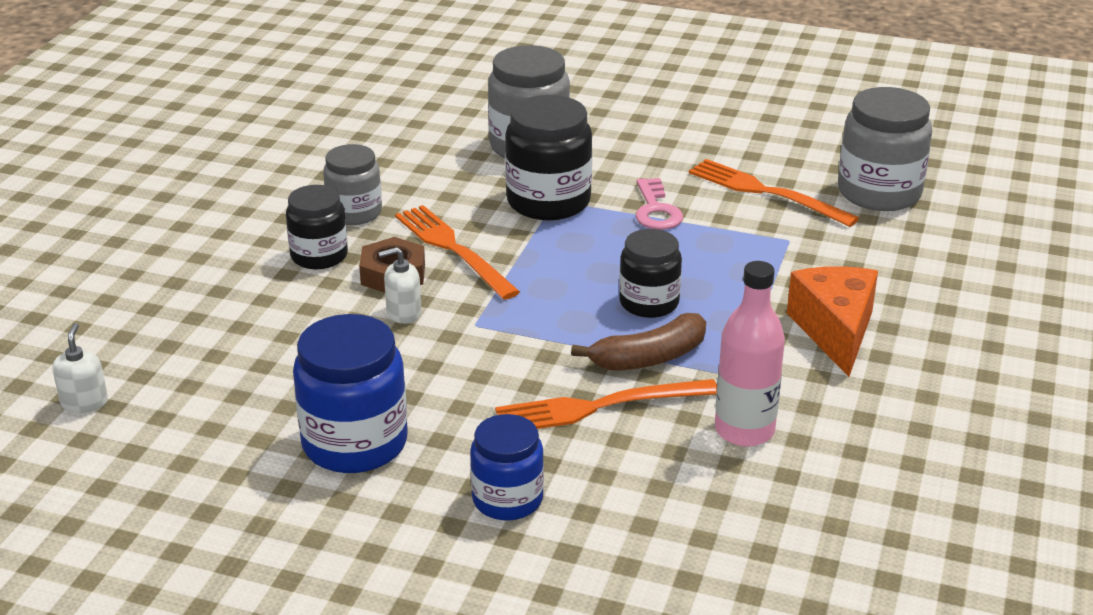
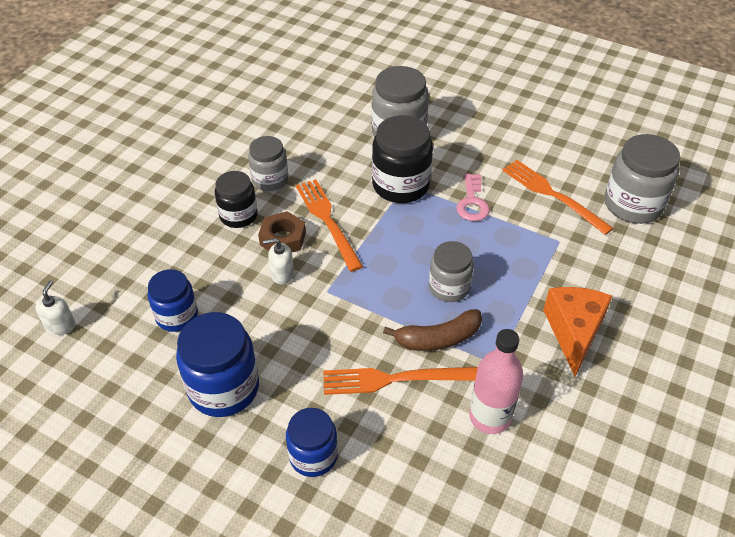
camera: 10 degrees right, 15 degrees up
(260, 373) = (177, 316): none -> blue jar
(649, 303) = (449, 287): black jar -> grey jar

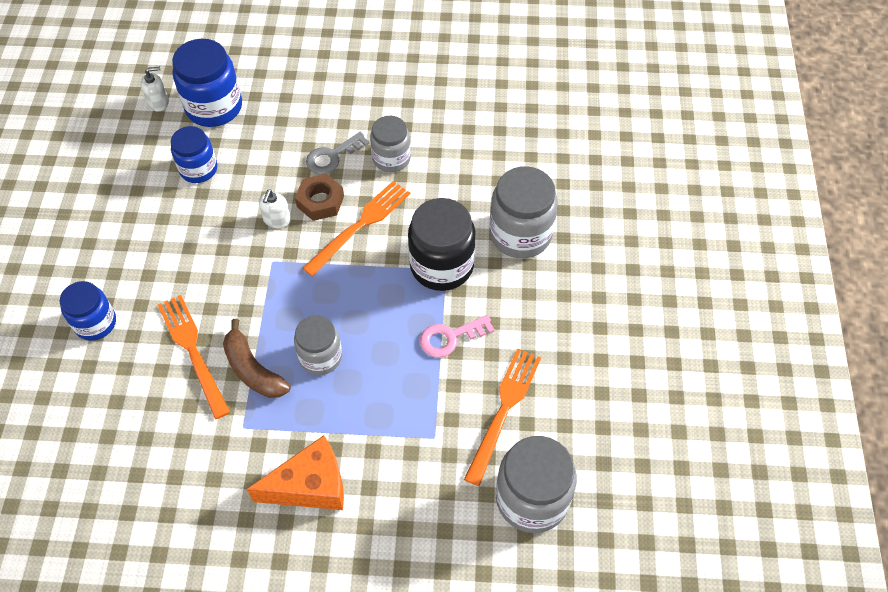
camera: 65 degrees right, 10 degrees up
(224, 388) = (138, 234): blue jar -> blue jar (214, 107)
(238, 215) = (332, 156): black jar -> grey key
(282, 274) = (277, 219): white soap dispenser -> white soap dispenser turned 135 degrees counterclockwise
(490, 417) = (180, 441): pink bottle -> none

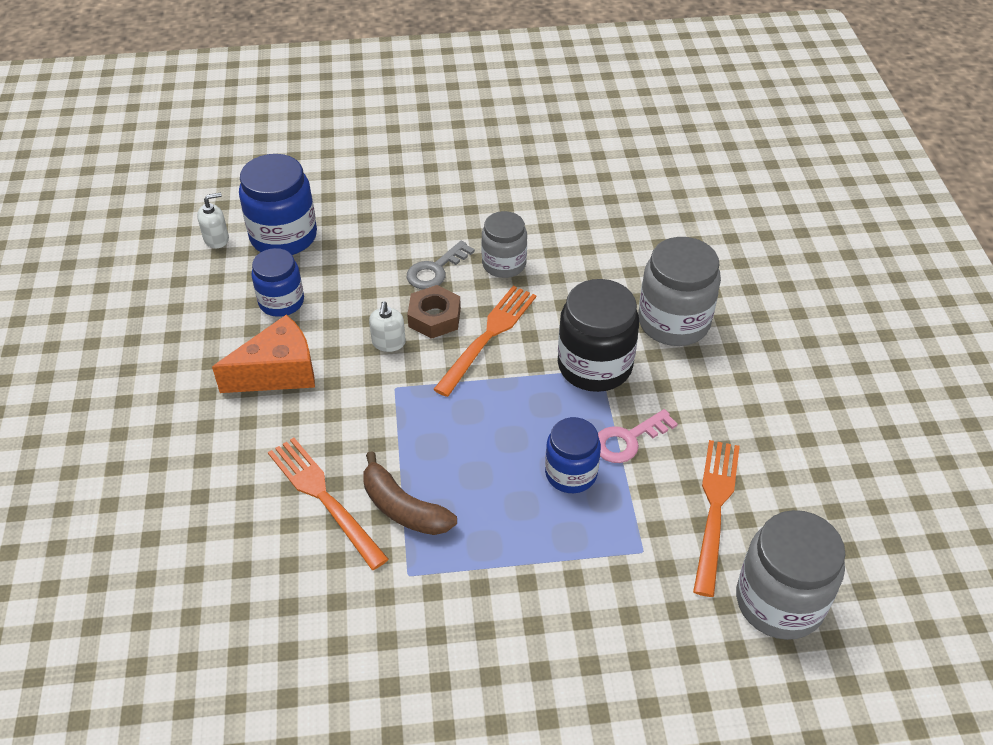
camera: 10 degrees left, 10 degrees down
(95, 323) = (195, 484): blue jar -> blue jar (571, 473)
(310, 486) = (510, 629): orange cheese -> orange cheese (278, 372)
(320, 357) = (481, 482): grey jar -> none

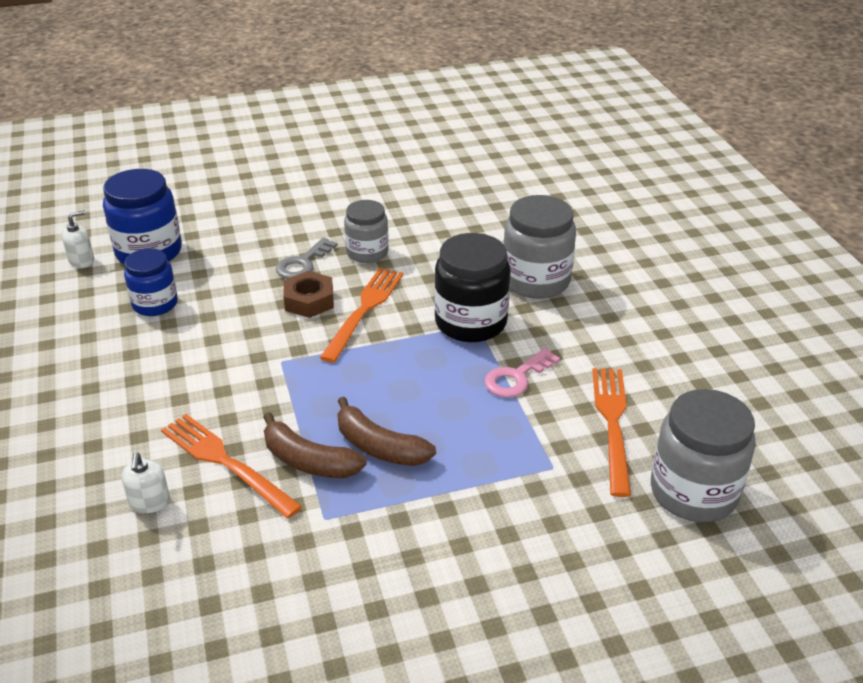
camera: 10 degrees left, 10 degrees down
(278, 372) = (161, 362): orange cheese -> none
(388, 343) = (268, 325): white soap dispenser -> white soap dispenser (149, 502)
(474, 502) = (379, 447): none -> brown banana
(571, 473) = (468, 411): blue jar -> none

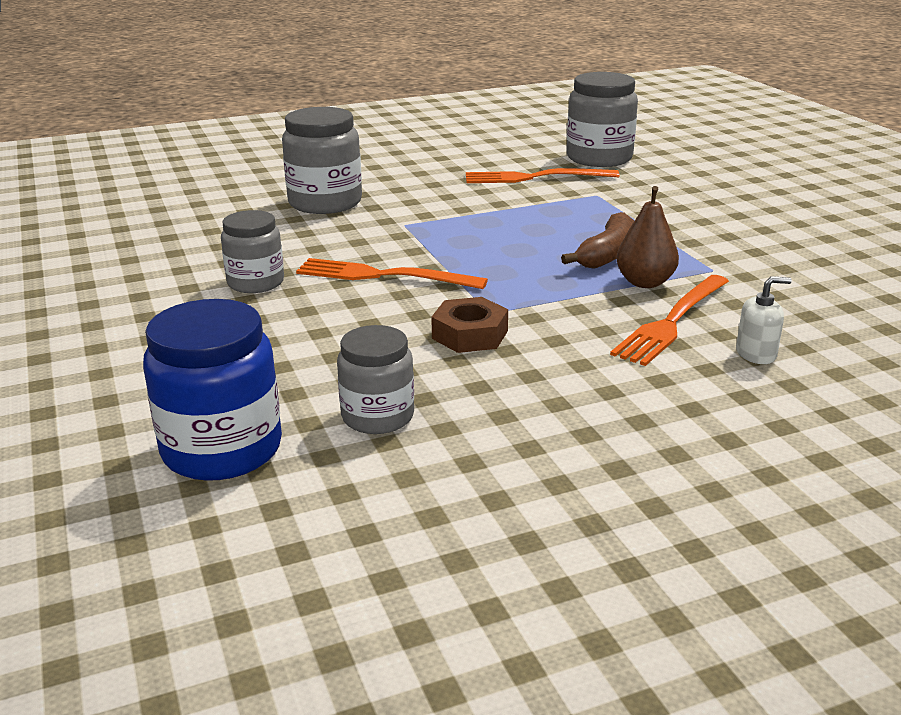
camera: 95 degrees left, 10 degrees down
(82, 260) = (238, 520): white soap dispenser -> none
(155, 304) = (377, 416): blue jar -> grey jar
(303, 263) = (277, 319): grey key -> none
(308, 461) = (645, 282): brown banana -> brown pear
(309, 301) = (365, 307): brown nut -> brown nut (470, 334)
(471, 322) = (401, 226): black jar -> none
(517, 377) = (485, 207): pink key -> none

